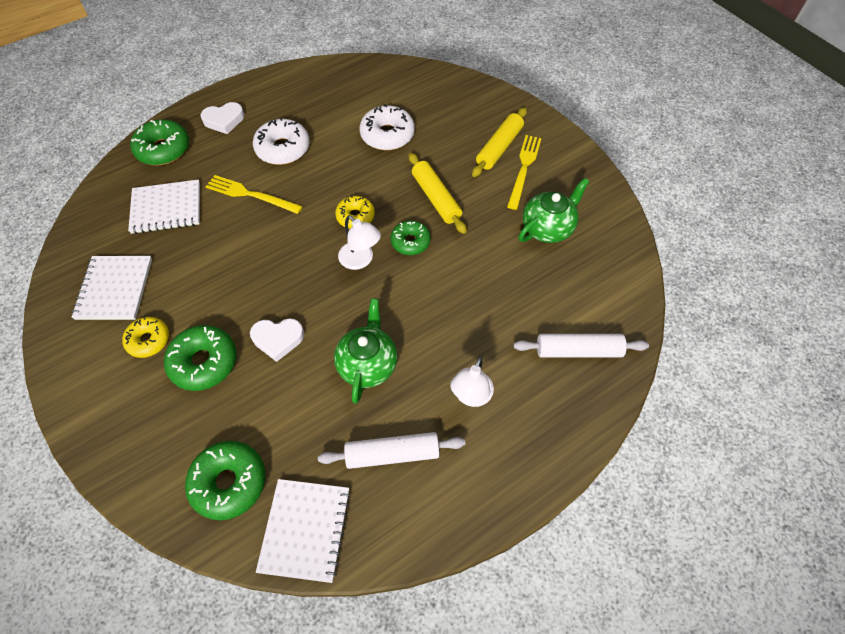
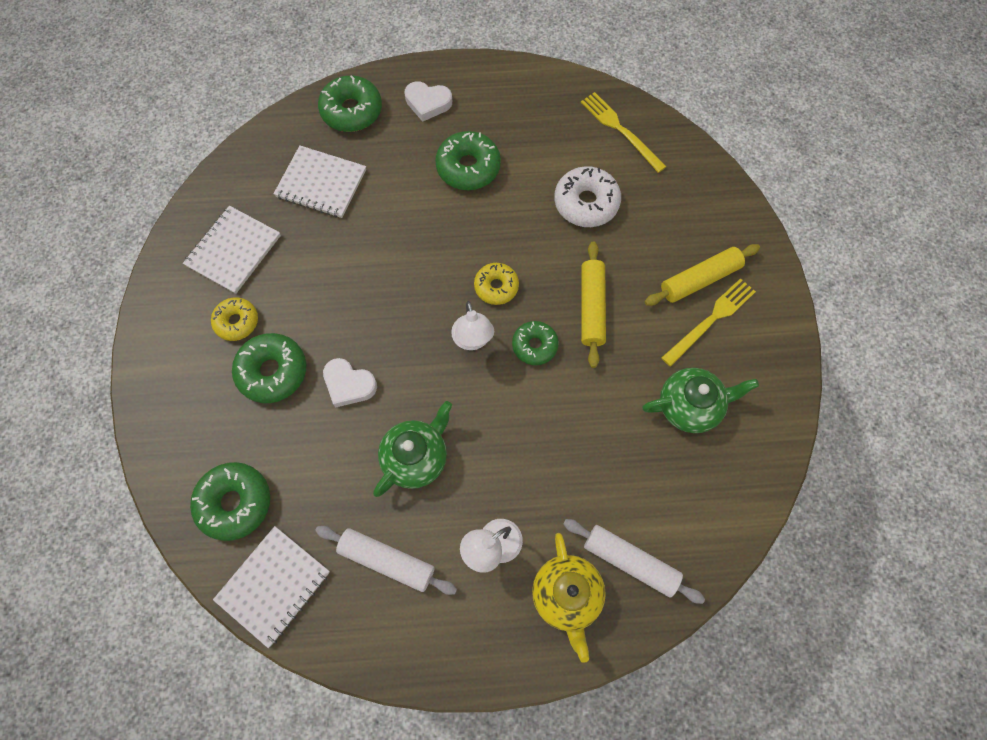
camera: 30 degrees right, 10 degrees up
(250, 195) = (407, 208): yellow fork -> yellow fork (620, 130)
(283, 149) = (468, 167): white donut -> green donut
(549, 400) = (566, 596): none -> yellow teapot

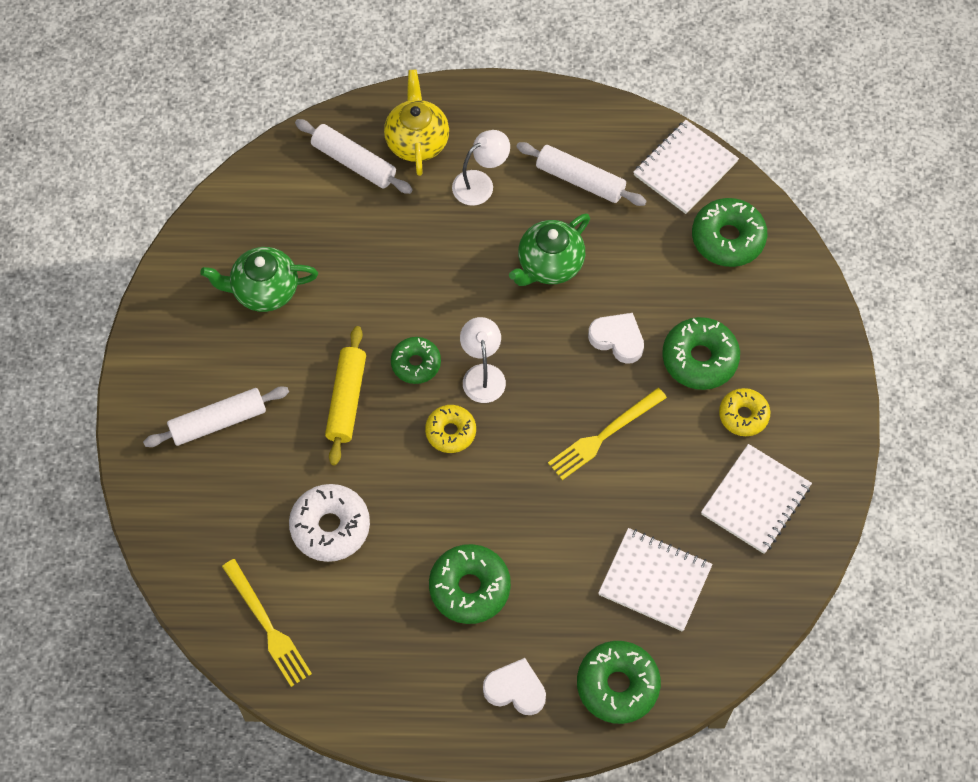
camera: 175 degrees left, 5 degrees down
(699, 280) = (218, 421): yellow rolling pin -> white rolling pin
(710, 320) = (218, 376): yellow fork -> yellow fork (604, 435)

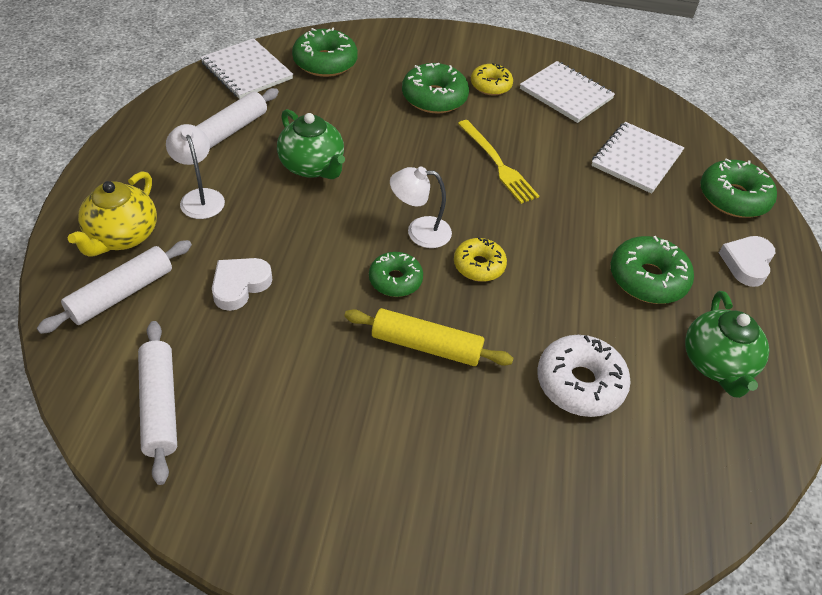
camera: 85 degrees left, 15 degrees down
(218, 421) = (431, 482): white rolling pin -> white rolling pin (159, 406)
(264, 290) = (260, 407): green teapot -> green teapot (716, 364)
(267, 626) = (701, 462): yellow fork -> none
(417, 141) = (122, 236): yellow teapot -> yellow teapot turned 75 degrees counterclockwise
(617, 339) = (404, 139): white heart -> white heart (240, 285)

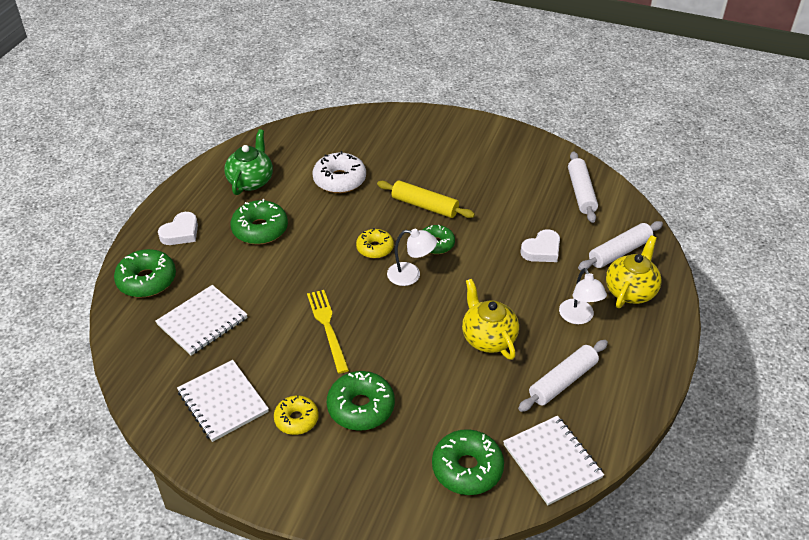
camera: 165 degrees left, 5 degrees down
(312, 166) = (488, 338): green teapot -> yellow teapot

